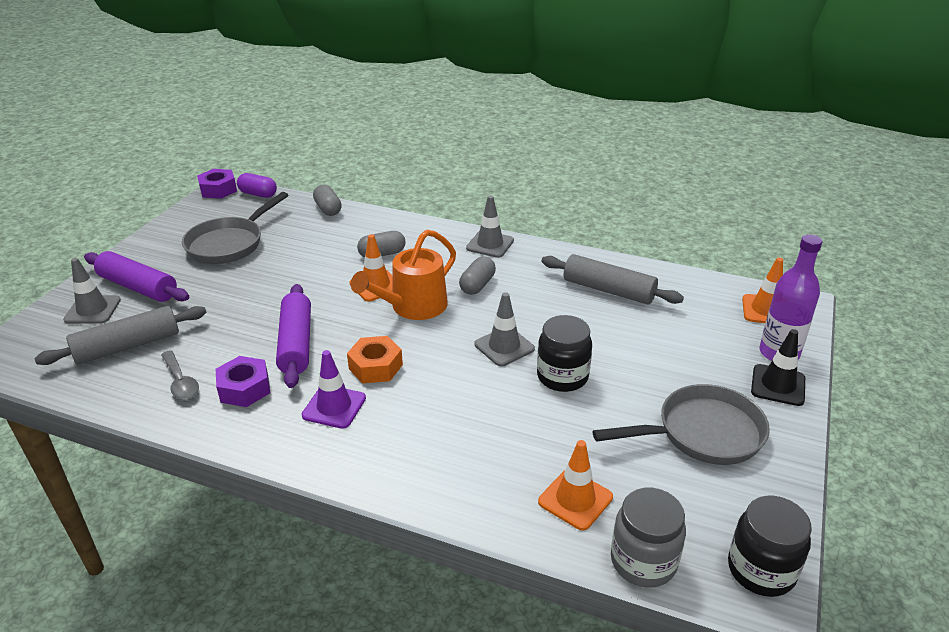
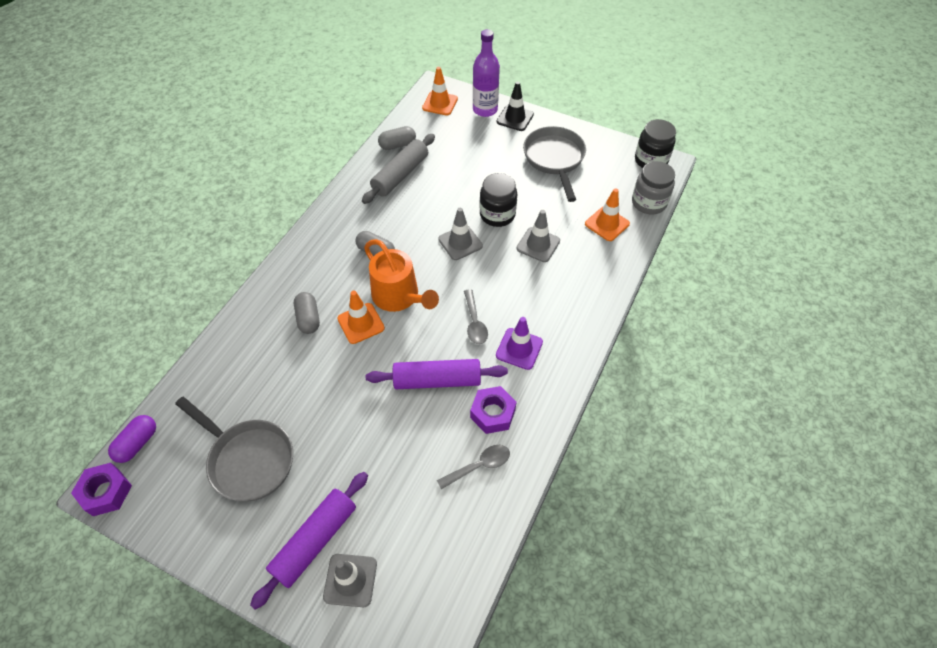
camera: 85 degrees left, 20 degrees up
(128, 346) = (421, 525): grey rolling pin -> none
(328, 209) = (202, 368): grey capsule -> grey capsule (397, 145)
(375, 367) = (474, 322): orange nut -> grey spoon
(490, 244) = (314, 239): grey traffic cone -> grey traffic cone (538, 245)

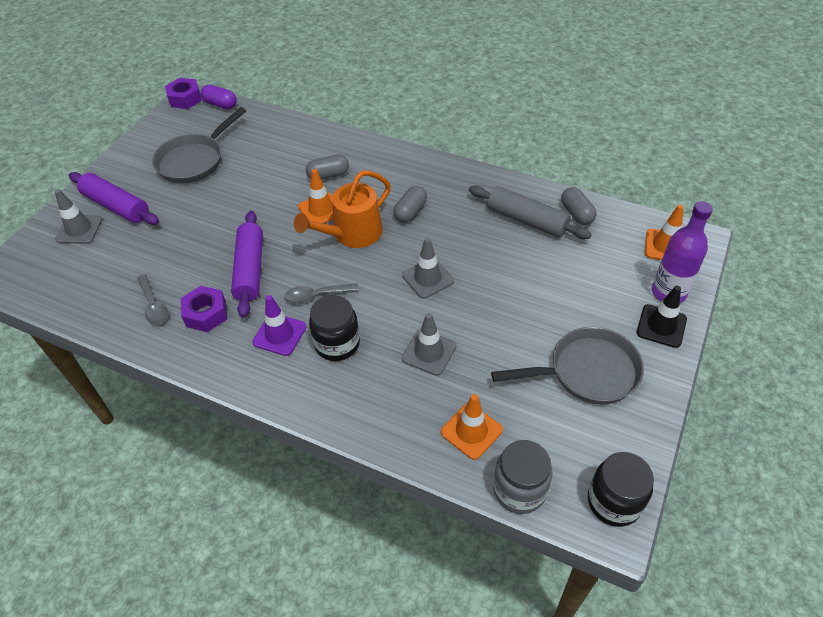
camera: 90 degrees right, 5 degrees down
(497, 215) = (474, 311): black jar -> black jar (337, 344)

